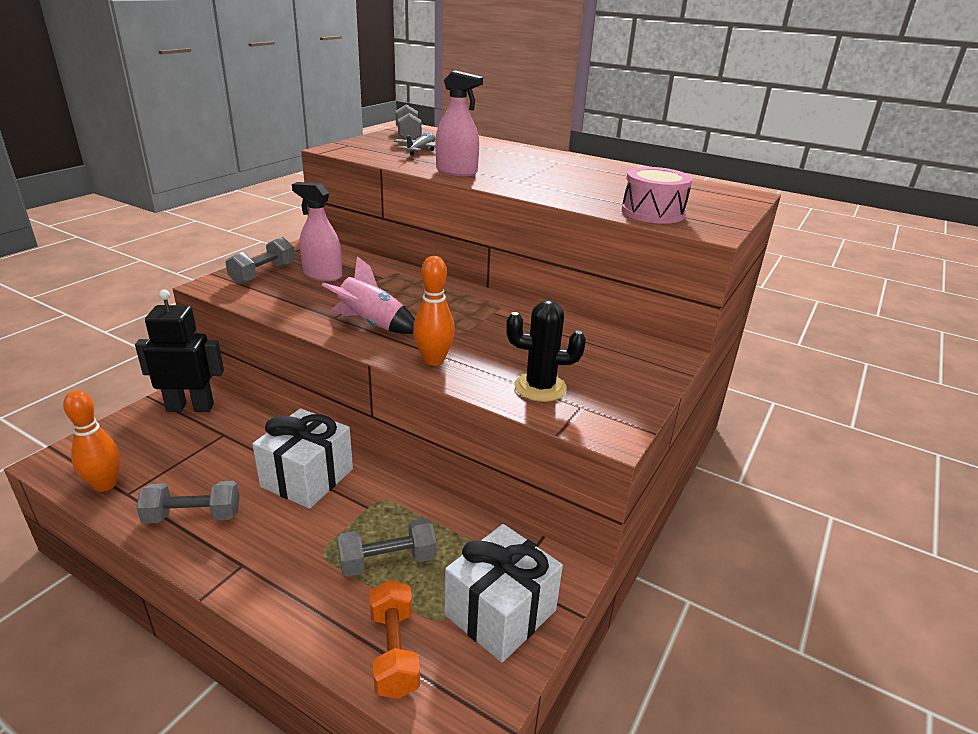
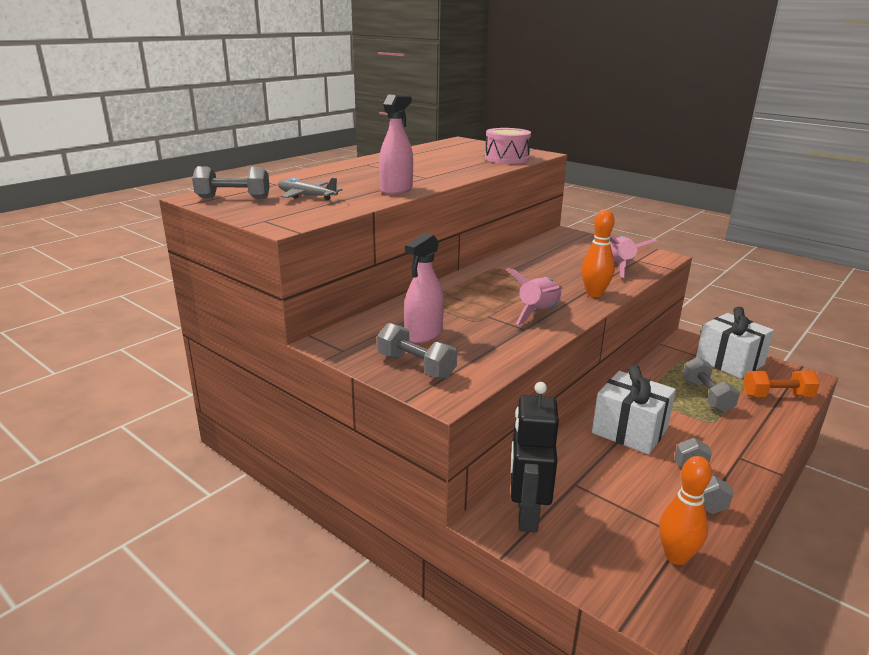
camera: 80 degrees left, 5 degrees down
(540, 387) = (620, 267): black cactus -> pink rocket

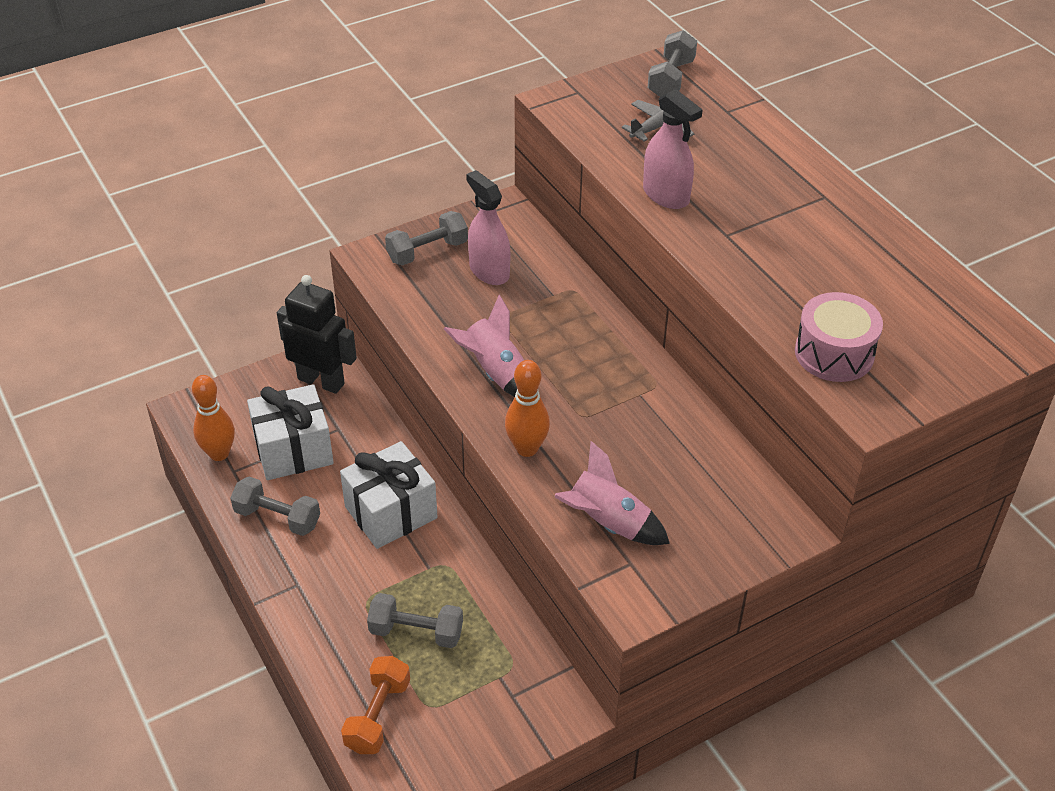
camera: 110 degrees right, 20 degrees up
(729, 362) = (483, 722): white gift -> white gift (293, 450)

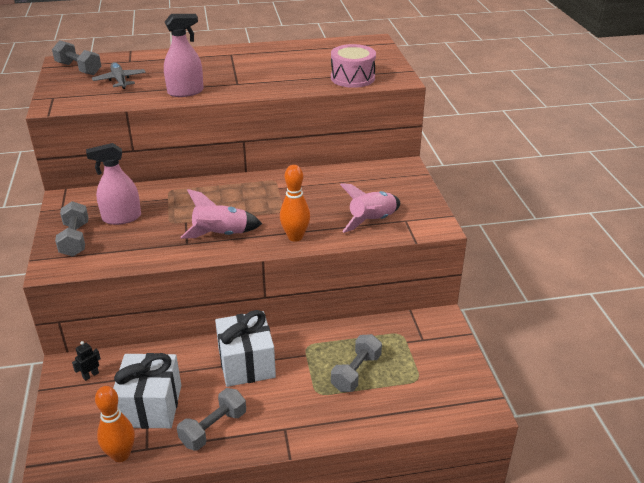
camera: 70 degrees left, 10 degrees down
(321, 381) = (90, 375): black robot -> black robot, size x0.40
(378, 715) = (417, 406): orange dumbbell -> none

